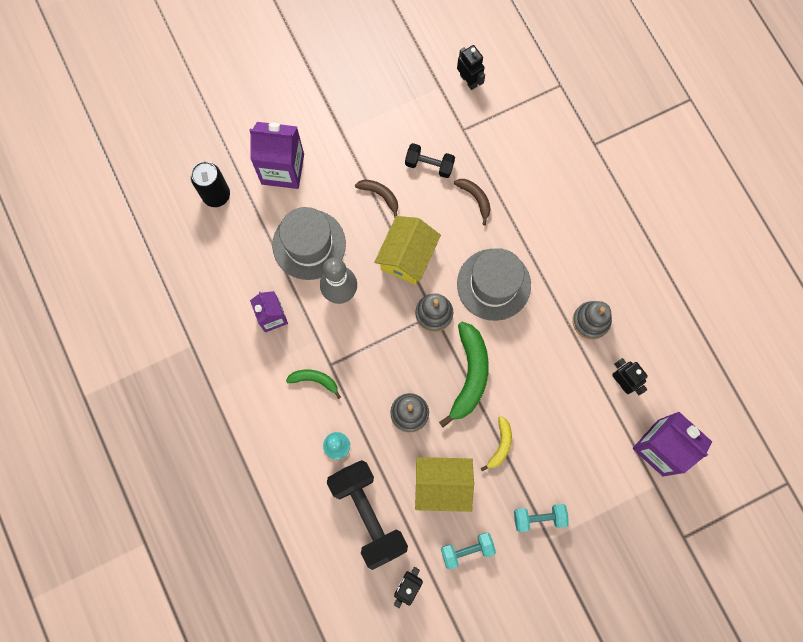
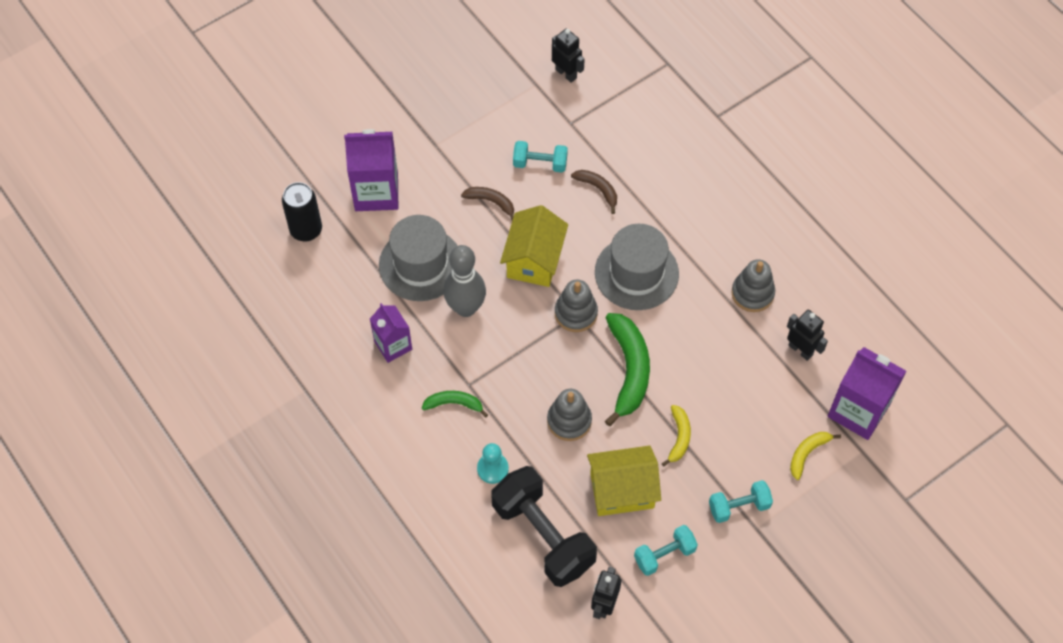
camera: 10 degrees left, 15 degrees down
(429, 165) = (540, 163): black dumbbell -> turquoise dumbbell
(608, 479) = (807, 453): none -> yellow banana

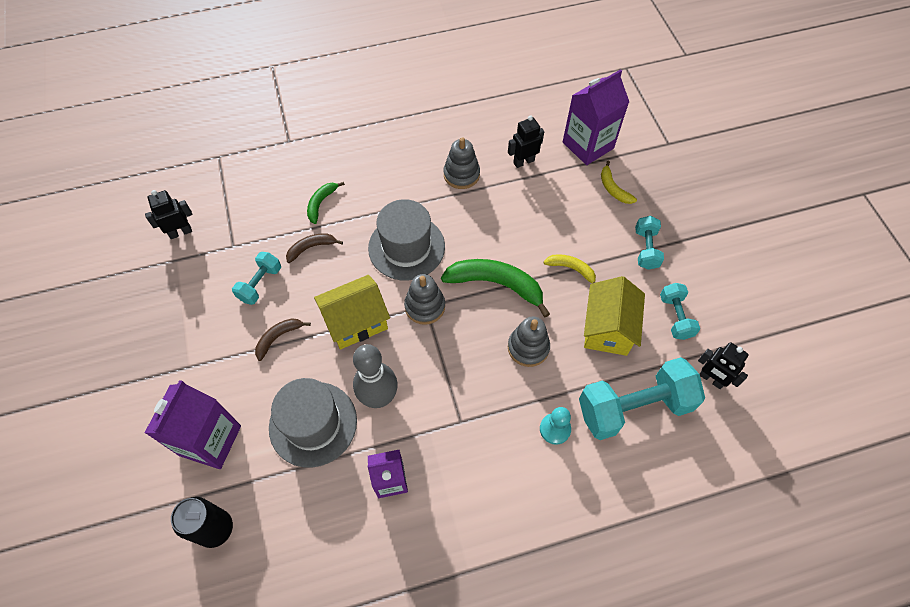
camera: 70 degrees left, 0 degrees up
(454, 404) = (476, 442): green banana -> green banana (321, 203)
(534, 260) = (356, 322): yellow house -> yellow house turned 60 degrees counterclockwise
(543, 535) = (634, 407): black dumbbell -> turquoise dumbbell

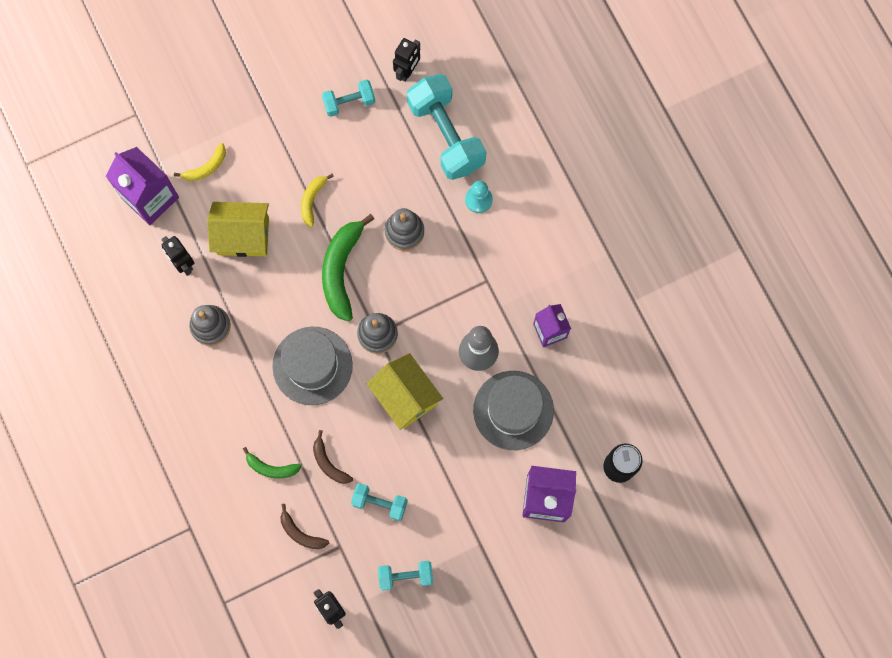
camera: 100 degrees left, 15 degrees up
(278, 337) = (435, 467): brown banana -> brown banana (300, 533)
(607, 328) = (372, 162): yellow house -> yellow house (243, 236)
(646, 249) = (277, 132): turquoise dumbbell -> turquoise dumbbell (406, 576)

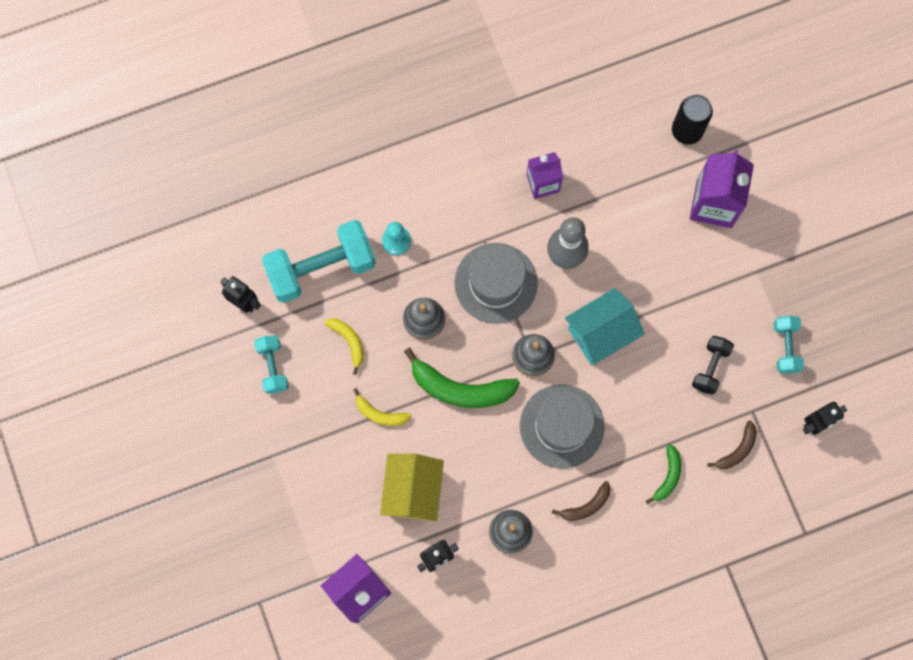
camera: 85 degrees left, 0 degrees up
(206, 167) = (330, 527): yellow banana -> yellow banana (349, 342)
(328, 463) = (666, 416): brown banana -> brown banana (586, 506)
(380, 503) = (710, 367): turquoise dumbbell -> black dumbbell
(405, 396) = (601, 333): yellow house -> turquoise house
(513, 410) = (623, 227): grey hat -> grey hat (496, 283)

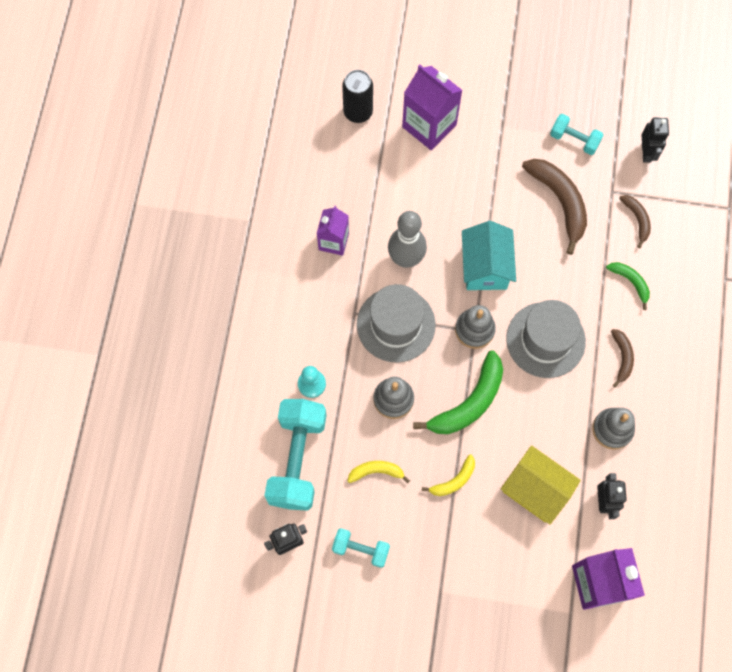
camera: 60 degrees left, 5 degrees down
(710, 367) = (560, 202): black dumbbell -> brown banana

